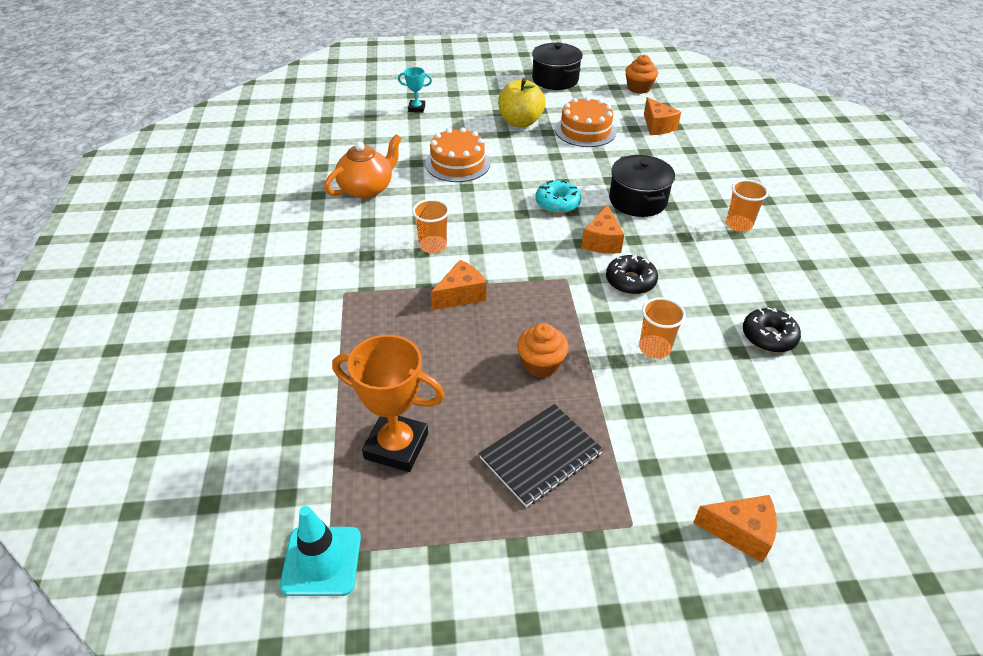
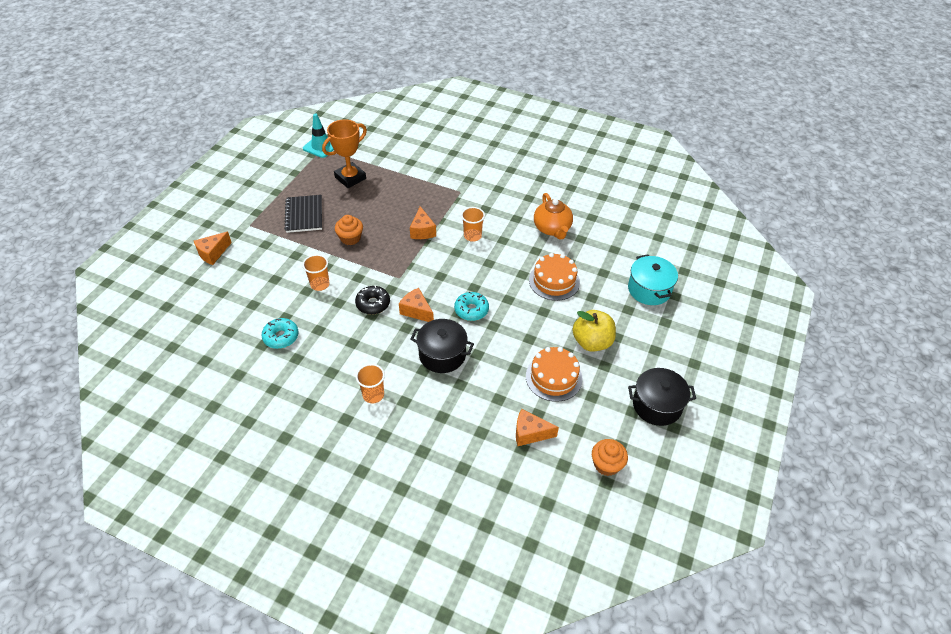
camera: 120 degrees right, 5 degrees up
(416, 108) = (649, 289): turquoise trophy -> turquoise pot
(768, 337) = (281, 337): black donut -> turquoise donut

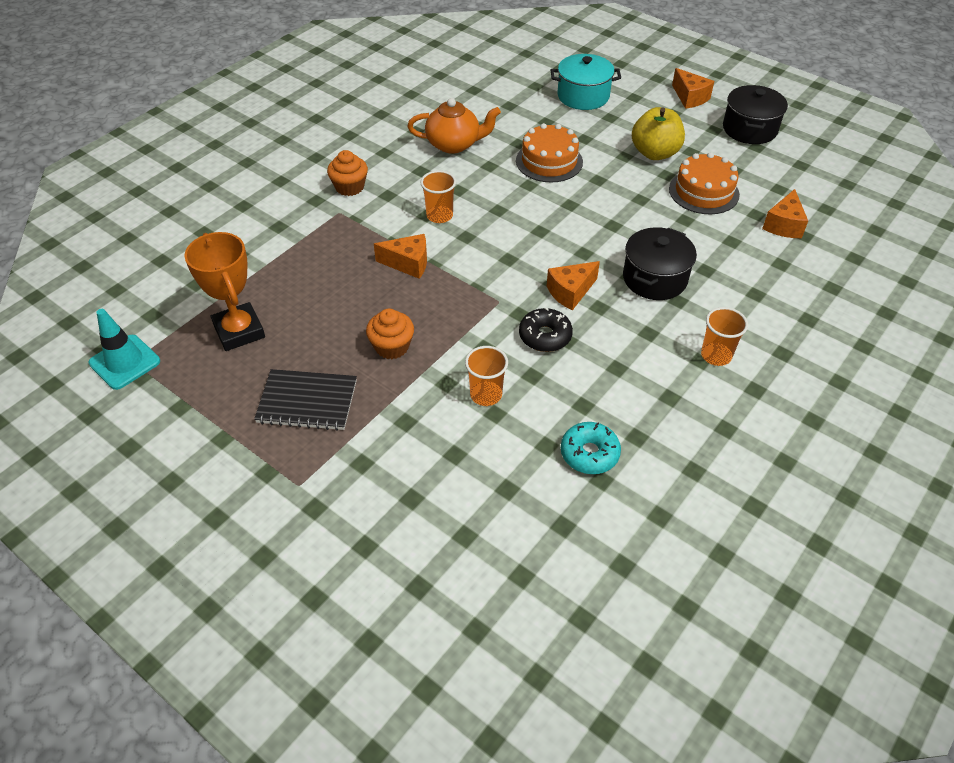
camera: 75 degrees left, 0 degrees up
(213, 253) = (355, 548): orange cheese -> orange cheese (690, 98)
(471, 310) = (581, 240): turquoise donut -> none
(606, 464) = (825, 179): orange cupcake -> orange cupcake (349, 187)

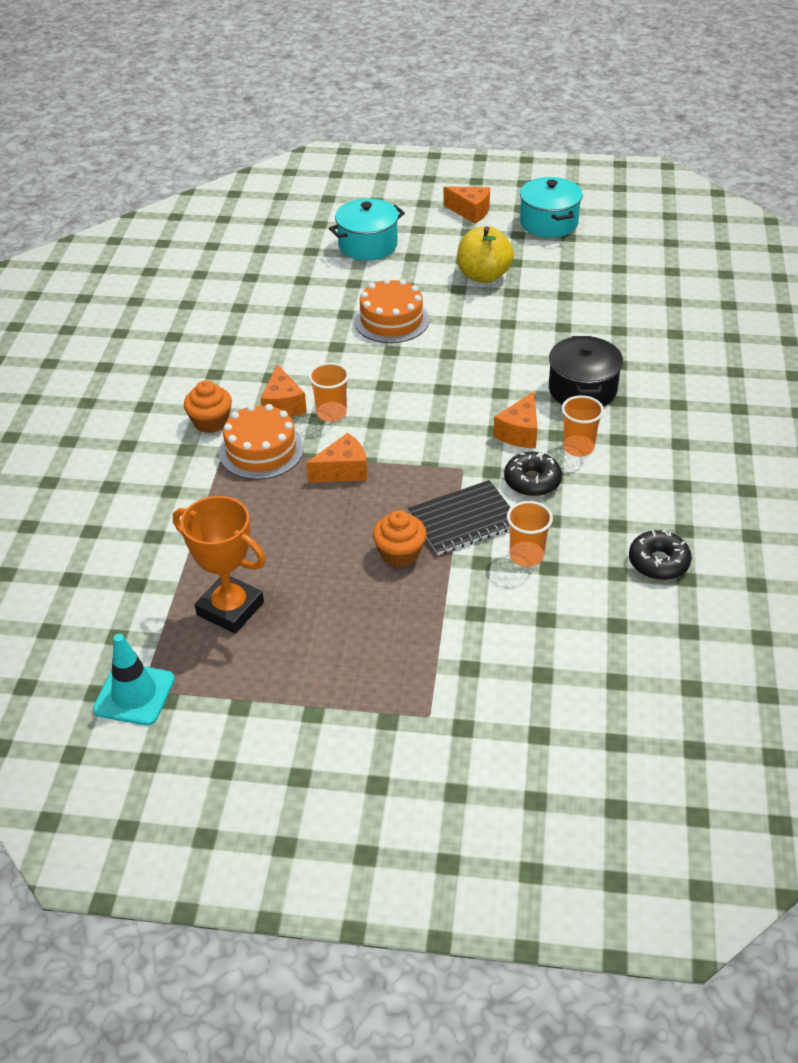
camera: 30 degrees left, 5 degrees down
(307, 401) = (365, 640): black notebook -> black notebook (464, 520)
(454, 144) = (281, 339): orange teapot -> none
(589, 453) = (658, 562): turquoise donut -> black donut
(703, 192) = (557, 295): orange cake -> orange cake (261, 450)
(716, 355) = (689, 433): orange cup -> orange cup (578, 447)
(749, 129) = (548, 223): black pot -> turquoise pot
(783, 225) = (649, 299): orange cheese -> orange cheese (283, 405)

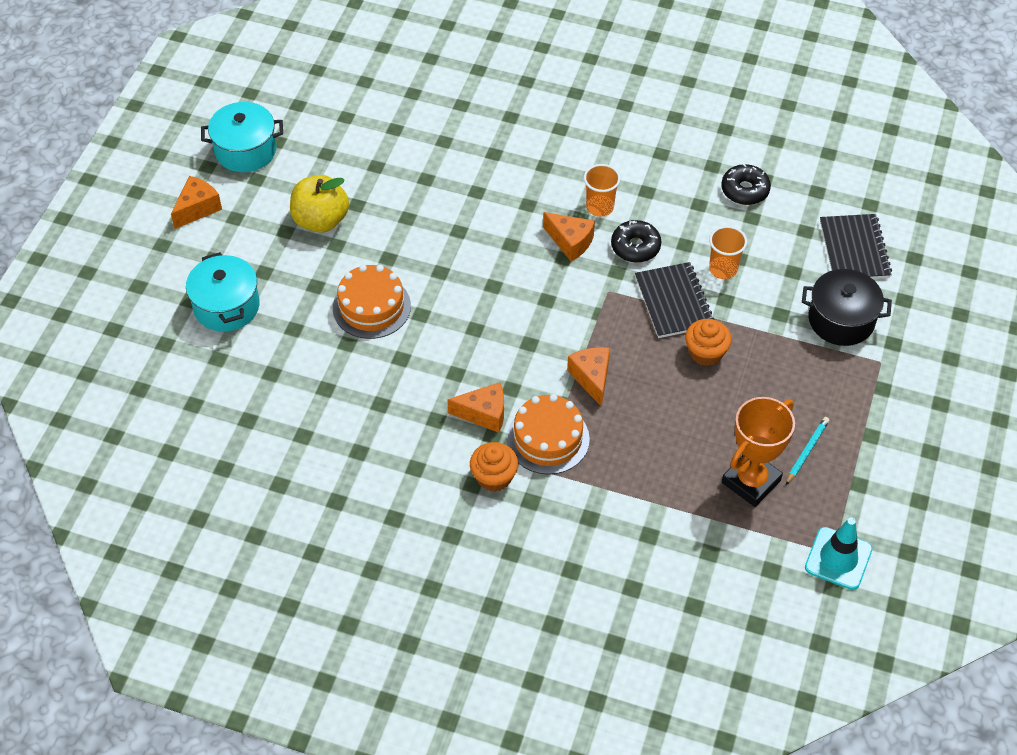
camera: 80 degrees left, 10 degrees up
(279, 654) = (807, 451): none -> turquoise pencil
(331, 413) = (506, 376): orange cup -> none
(582, 389) = (523, 186): black pot -> black pot (841, 320)
(605, 676) = (854, 249): none -> black notebook

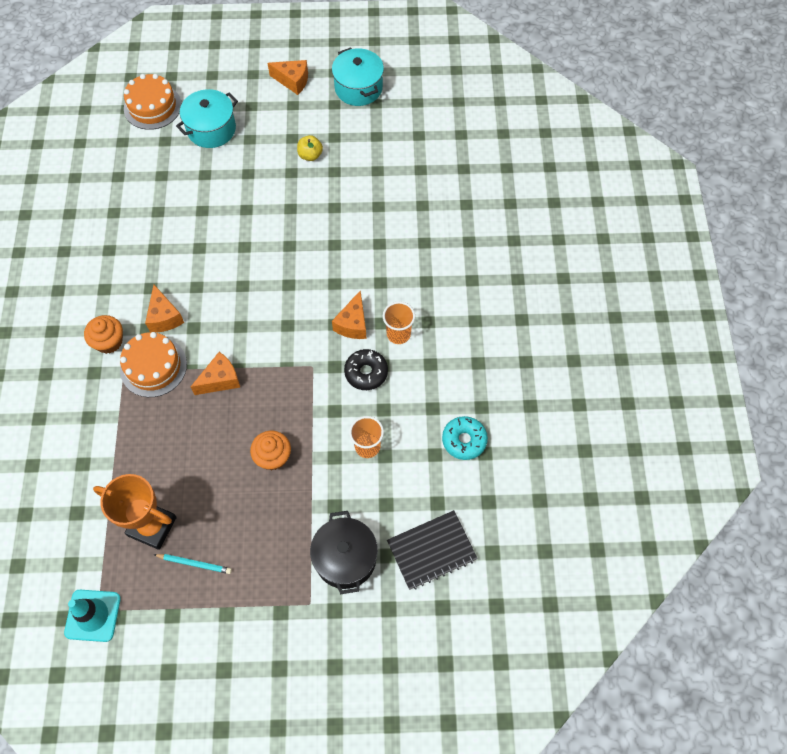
camera: 70 degrees right, 10 degrees up
(321, 220) = (310, 155): yellow apple -> yellow apple, size x0.56
(371, 307) = (240, 214): orange cake -> orange cake (152, 106)
(673, 302) = (318, 418): black notebook -> none
(745, 190) = (464, 440): black donut -> turquoise donut

